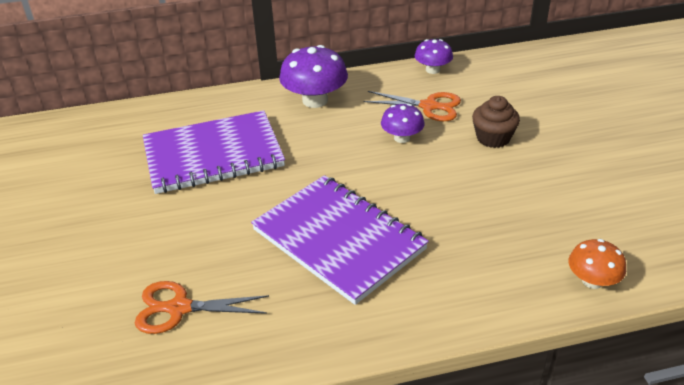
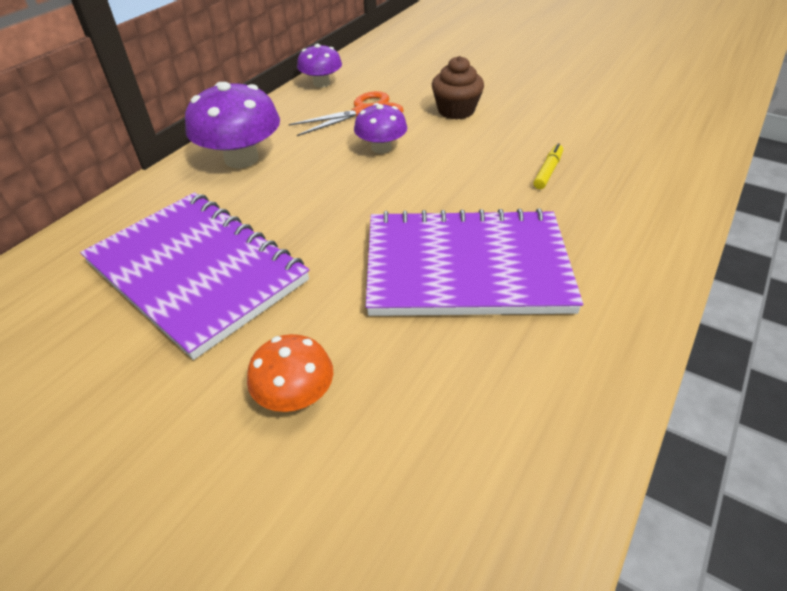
camera: 45 degrees left, 5 degrees up
(179, 308) = (415, 468): orange scissors -> none
(213, 155) = (197, 272): purple notebook -> purple notebook turned 75 degrees counterclockwise
(484, 217) = (548, 171): none -> yellow marker
(592, 281) = (687, 170): orange mushroom -> orange mushroom (295, 395)

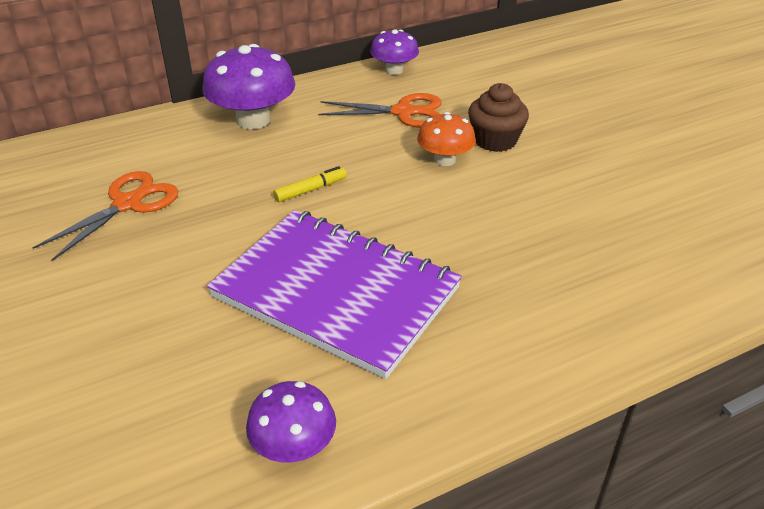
camera: 30 degrees right, 5 degrees down
(197, 272) = (127, 204): purple notebook -> orange scissors
(295, 395) = (99, 331): orange mushroom -> orange mushroom (445, 160)
(381, 148) = (381, 153): purple mushroom -> purple mushroom (294, 446)
(548, 171) = (518, 237): yellow marker -> yellow marker (310, 190)

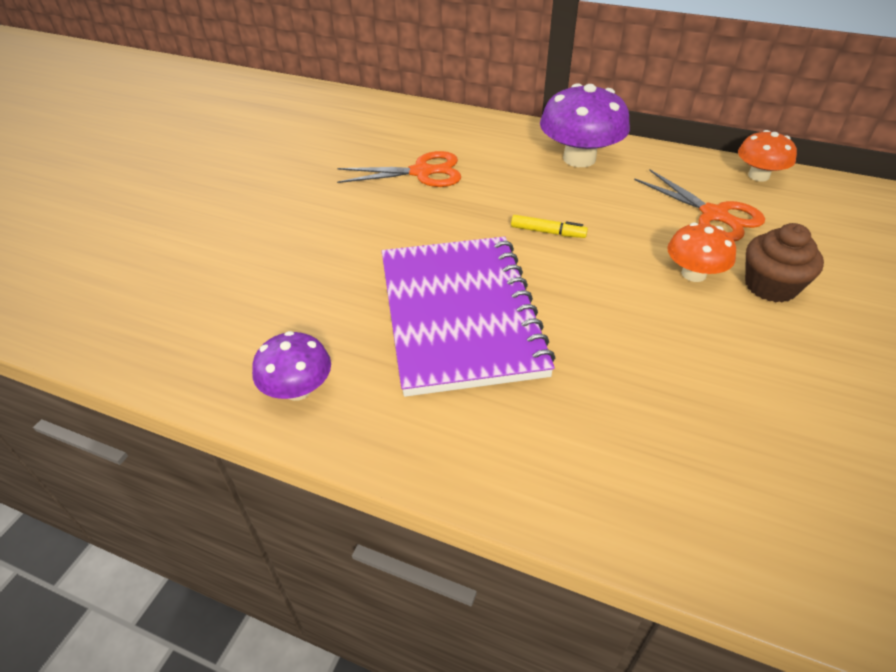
camera: 50 degrees right, 5 degrees up
(394, 70) = (758, 176): purple mushroom -> orange mushroom

